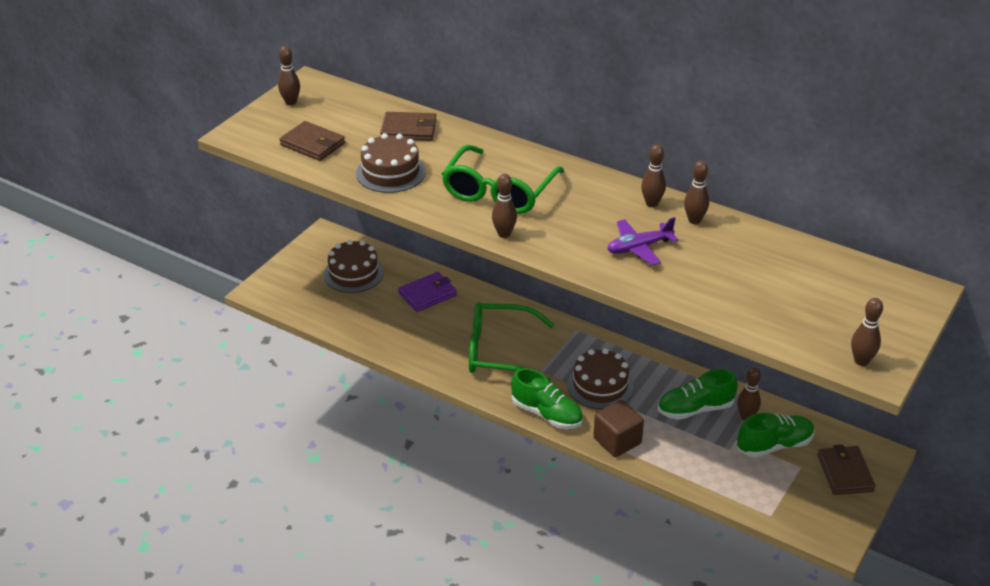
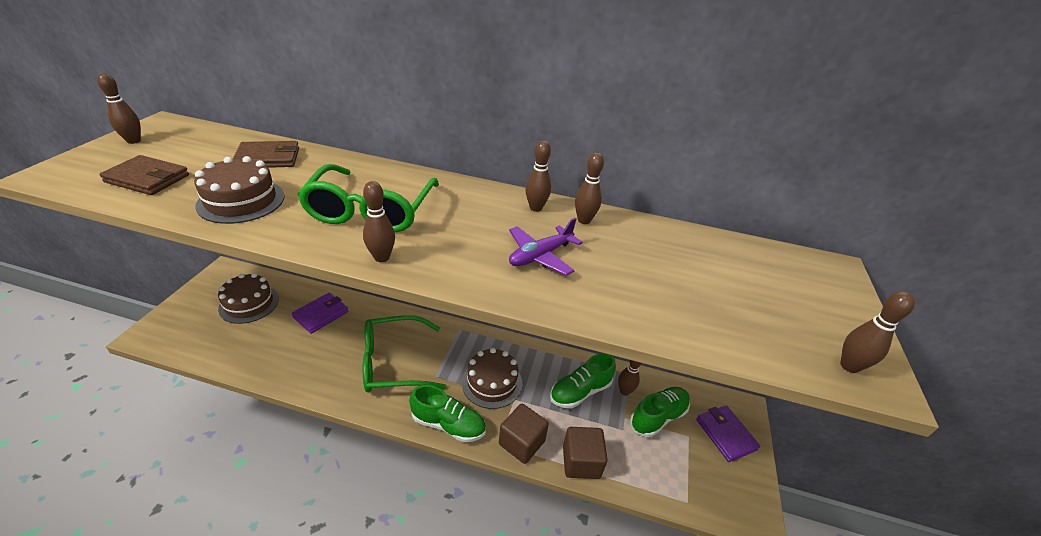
camera: 20 degrees left, 0 degrees up
(673, 466) = (581, 462): none -> brown cube
(845, 473) = (725, 434): brown wallet -> purple wallet

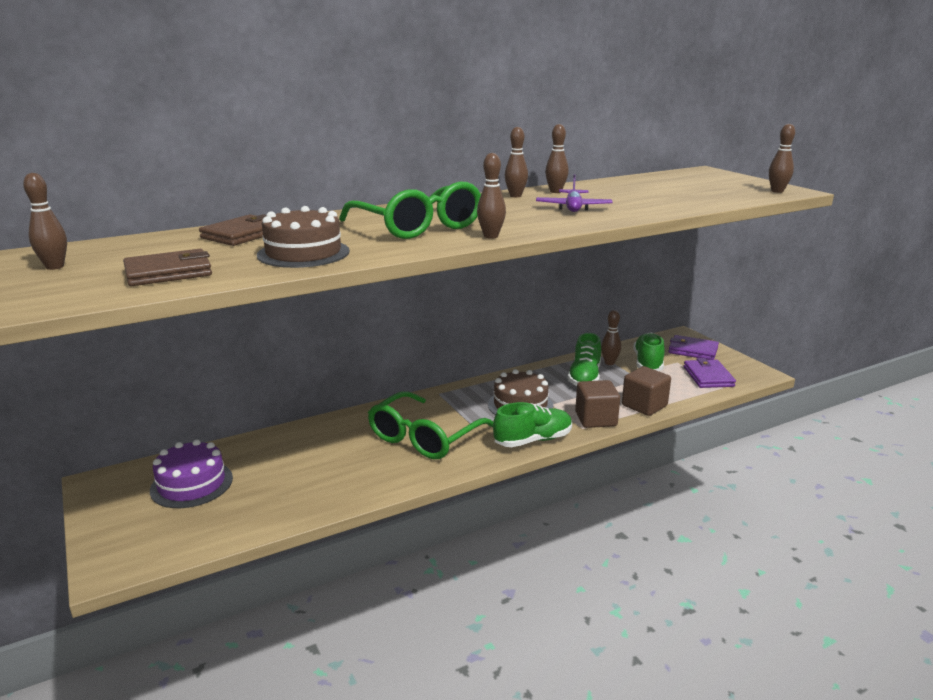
camera: 40 degrees left, 15 degrees down
(249, 303) = (192, 484): brown cake -> purple cake
(321, 314) = (292, 449): purple wallet -> purple wallet (708, 377)

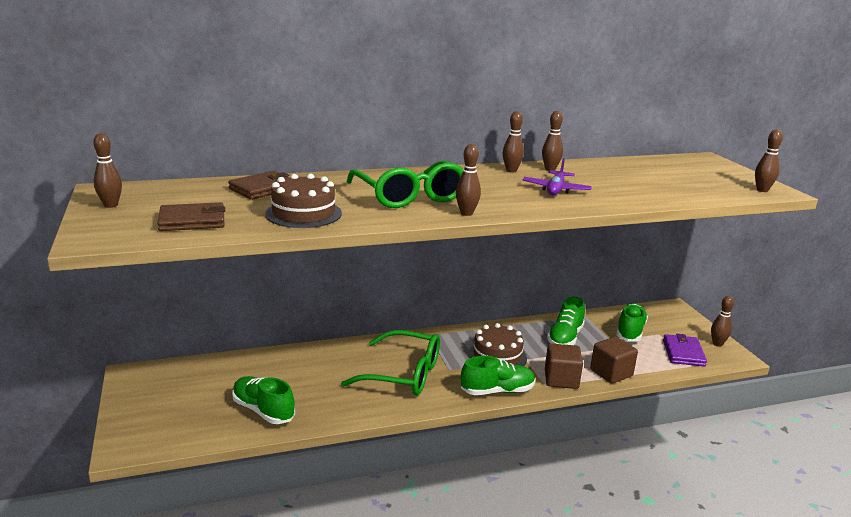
camera: 10 degrees right, 0 degrees up
(192, 484) = (202, 387): purple cake -> none
(273, 499) = (263, 410): none -> green shoe
(424, 437) = (403, 374): green glasses -> green glasses turned 120 degrees counterclockwise
(609, 363) = (593, 326): brown bowling pin -> brown bowling pin (717, 344)
(693, 350) = (678, 324): purple wallet -> none

